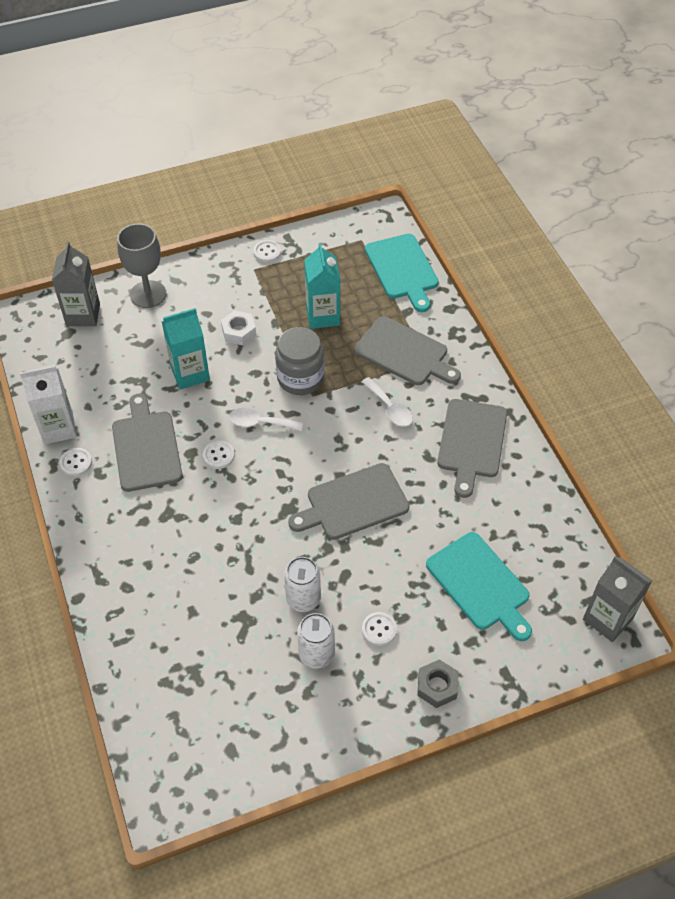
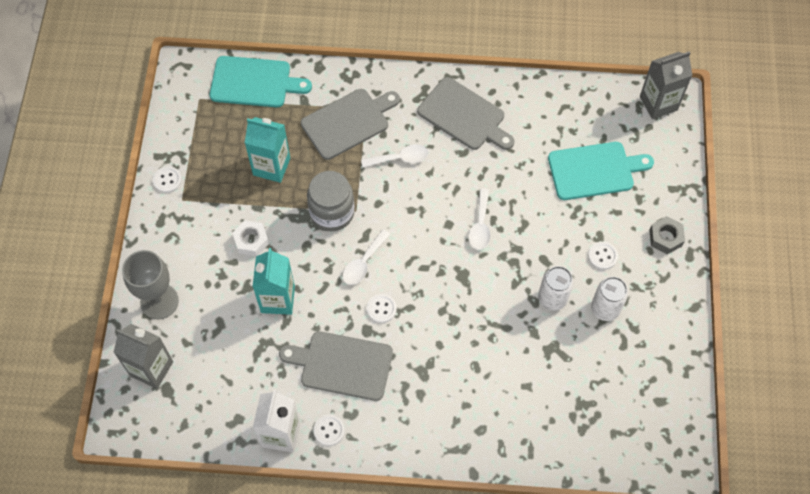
camera: 65 degrees left, 10 degrees up
(353, 503) = (480, 226): grey cutting board -> white spoon

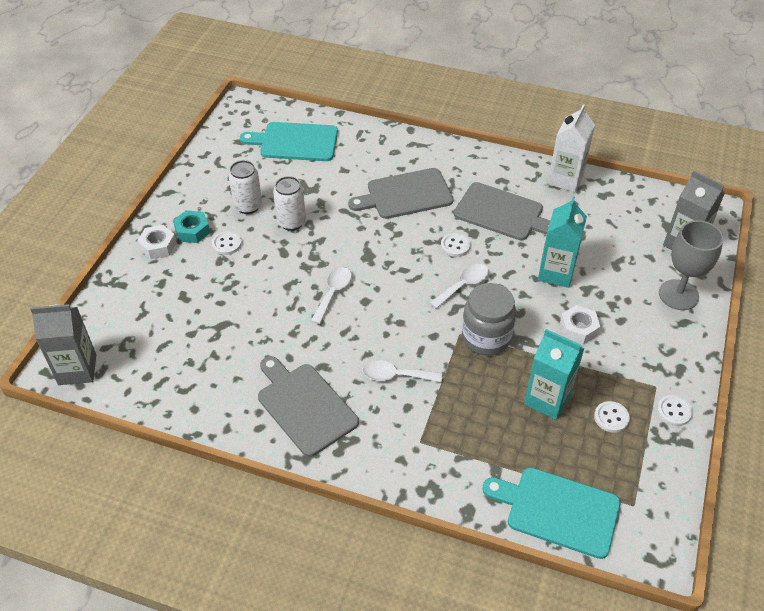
camera: 165 degrees left, 15 degrees down
(329, 430) = (523, 174): white button -> white button (611, 417)
(348, 122) = (445, 430): grey cutting board -> grey cutting board (405, 195)
(594, 170) = (190, 317): turquoise cutting board -> turquoise cutting board (295, 142)
(643, 263) = (192, 231): none -> turquoise nut
(665, 238) = (158, 246): grey nut -> white nut

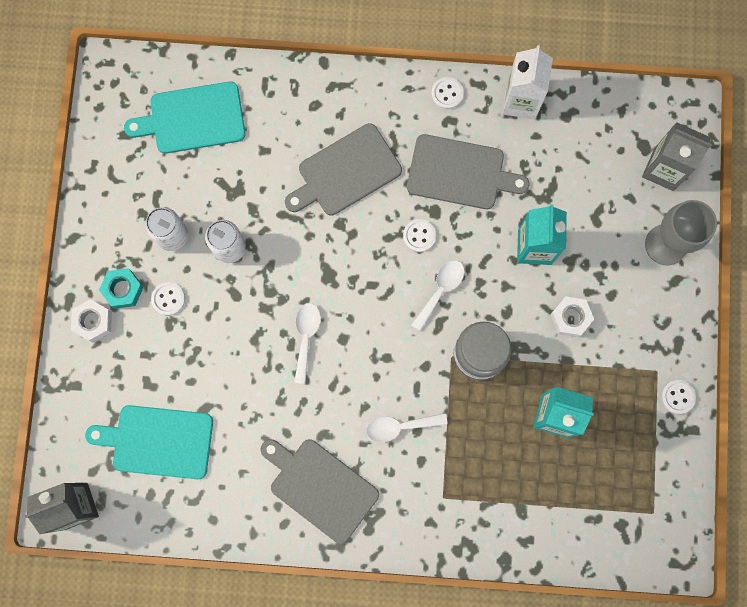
camera: 15 degrees left, 30 degrees up
(557, 510) = (586, 537): turquoise cutting board -> turquoise cutting board (158, 441)
(611, 417) = (619, 420): white button -> white button (447, 93)

